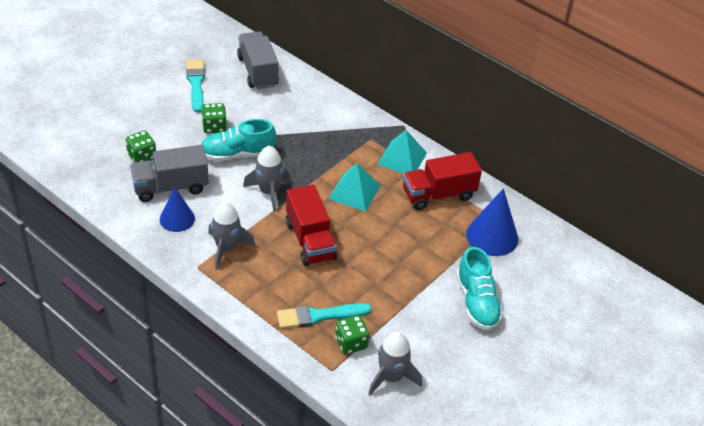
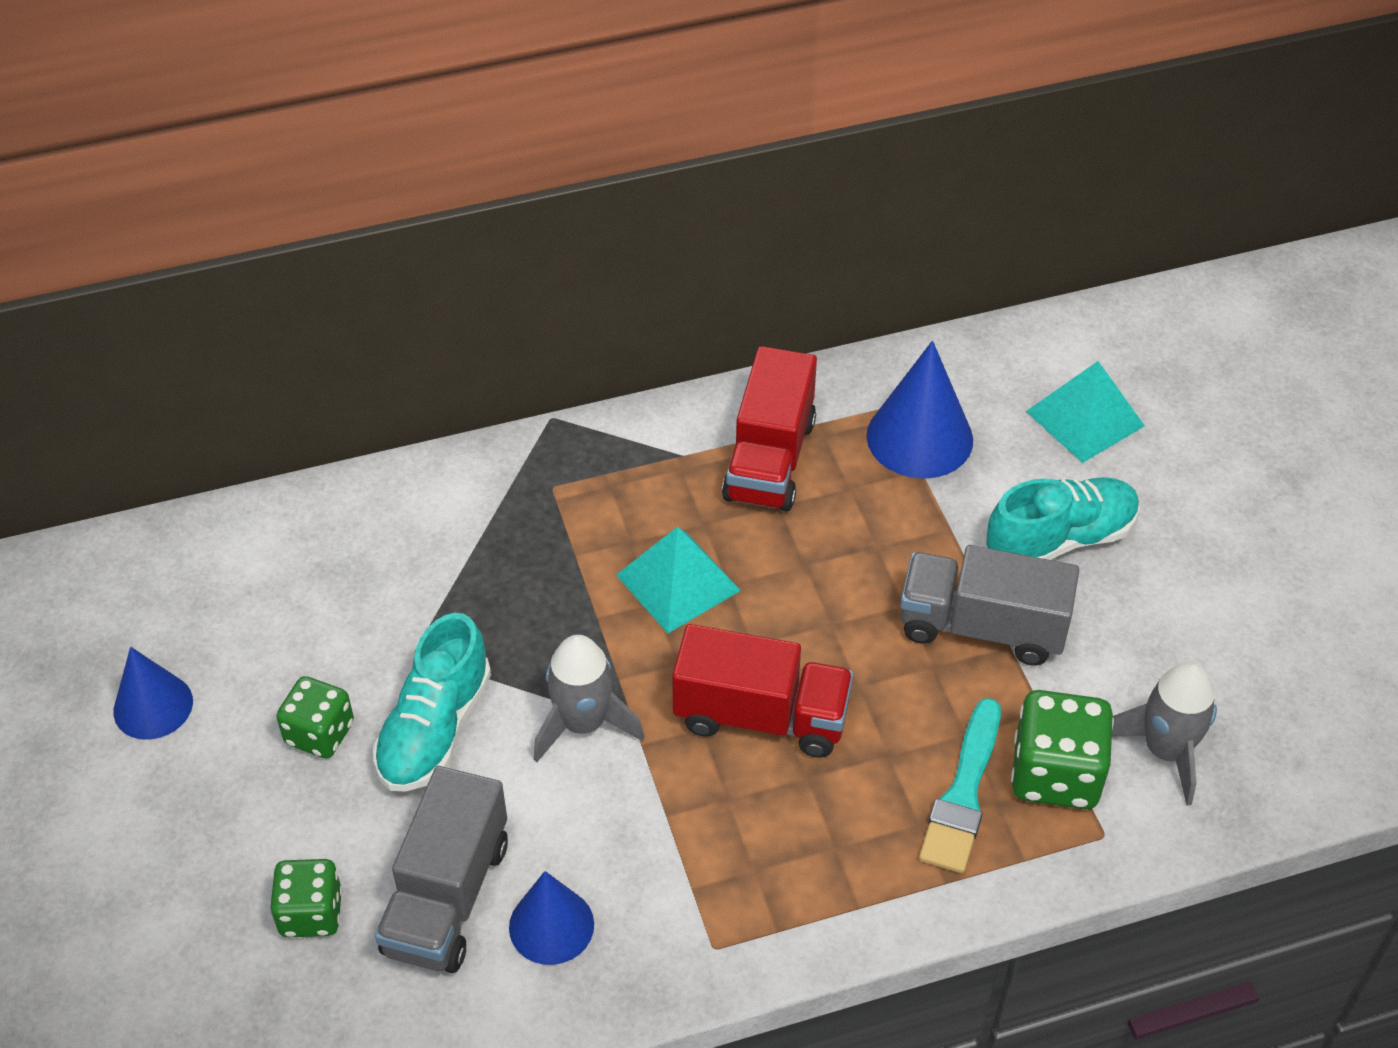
camera: 55 degrees left, 5 degrees up
(196, 84) = (153, 706): turquoise brush -> blue cone
(227, 249) = (695, 870): grey rocket -> none
(258, 71) = (206, 576): grey truck -> grey truck (982, 627)
(351, 343) = (1055, 774): green dice -> green dice, size x1.51
(402, 158) = (639, 465): turquoise pyramid -> turquoise pyramid (1085, 418)
(476, 302) = (1060, 539): turquoise shoe -> turquoise shoe turned 45 degrees counterclockwise

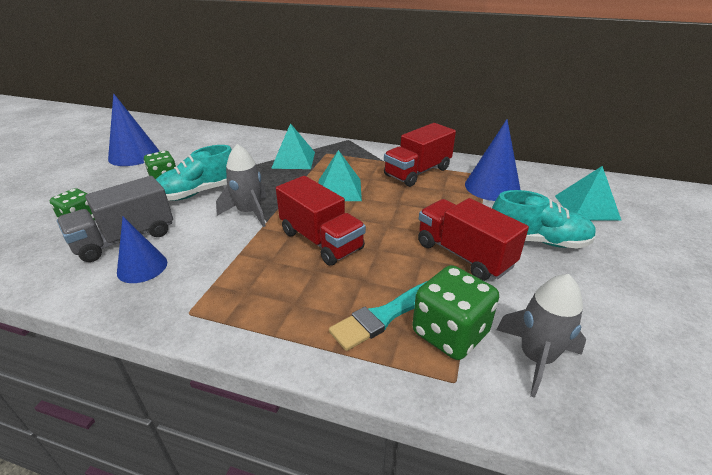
camera: 35 degrees right, 15 degrees down
(153, 706) = (134, 155): blue cone -> blue cone, size x1.51
(510, 542) = (293, 160): none -> turquoise pyramid
(982, 627) = (464, 255): grey truck -> red truck

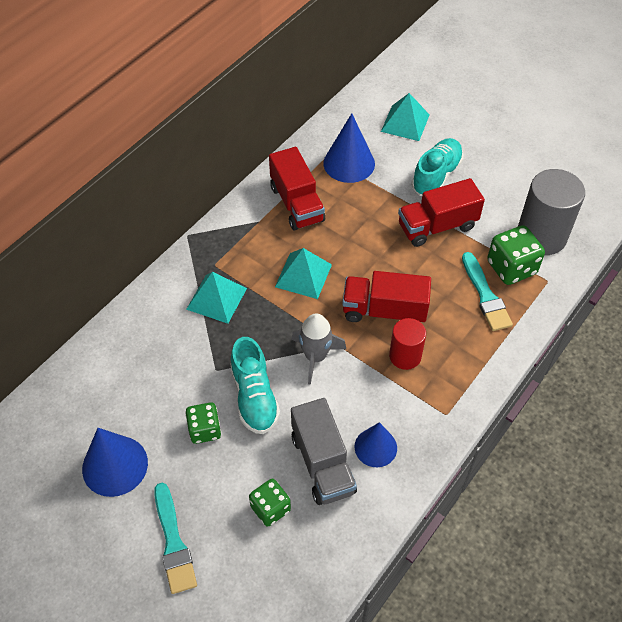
camera: 70 degrees left, 20 degrees up
(60, 187) = (173, 542): none -> turquoise brush
(265, 265) = (405, 356): none -> red cylinder
(321, 240) = (384, 311): red truck -> red truck turned 150 degrees counterclockwise
(536, 357) = (541, 236): grey rocket -> grey cylinder

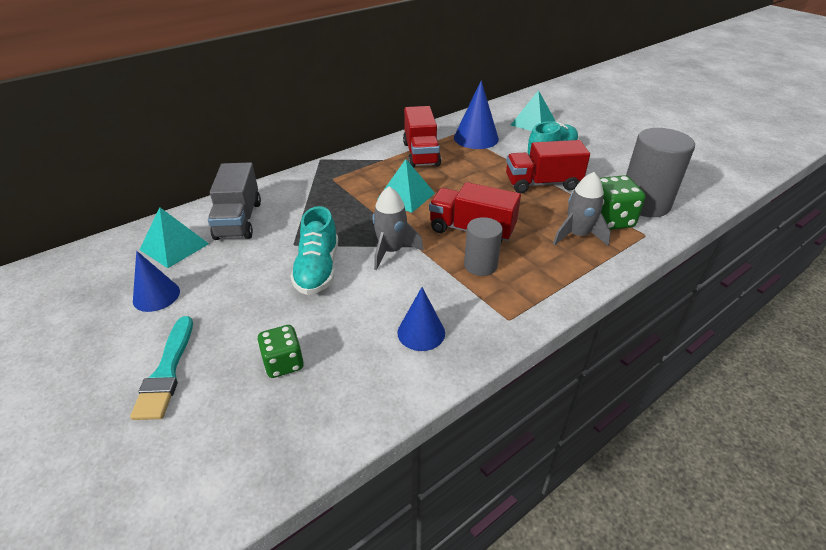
camera: 15 degrees right, 15 degrees down
(115, 465) = (156, 296): blue cone -> blue cone, size x0.66
(205, 430) = (256, 285): green dice -> none
(216, 298) = (322, 198): turquoise pyramid -> turquoise pyramid (174, 246)
(322, 463) = (358, 335): grey truck -> grey truck (238, 220)
(405, 356) = (480, 265): red cylinder -> grey cylinder
(485, 295) = (577, 235): turquoise brush -> grey rocket

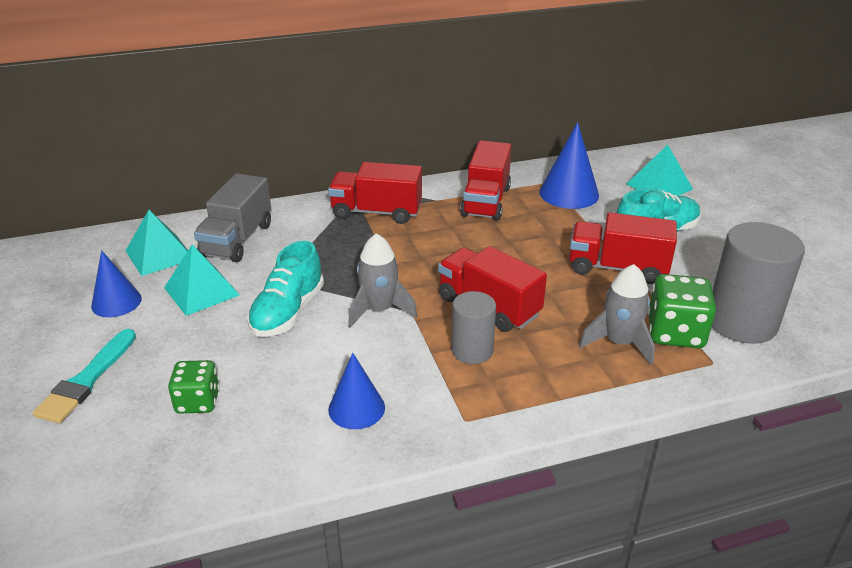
camera: 20 degrees right, 5 degrees down
(342, 177) = (376, 212): none -> red truck
(406, 196) = (436, 249): turquoise pyramid -> turquoise pyramid (201, 291)

